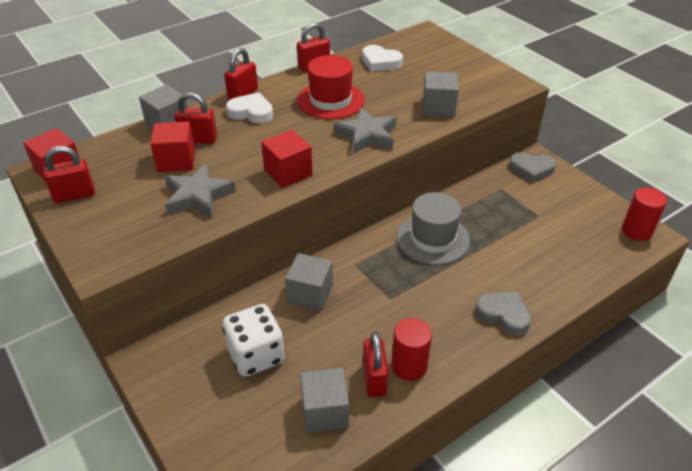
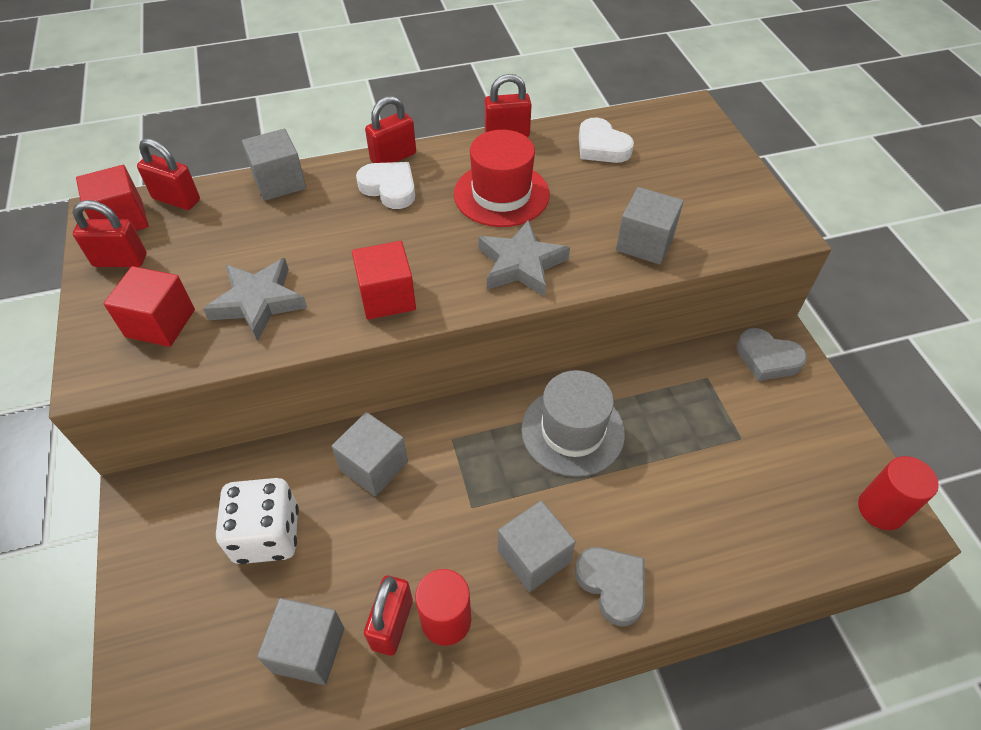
camera: 20 degrees right, 10 degrees up
(176, 160) = (261, 240): red cube -> red cube (160, 323)
(198, 140) = (303, 215): red padlock -> red padlock (176, 199)
(446, 314) = (534, 556): none -> grey cube

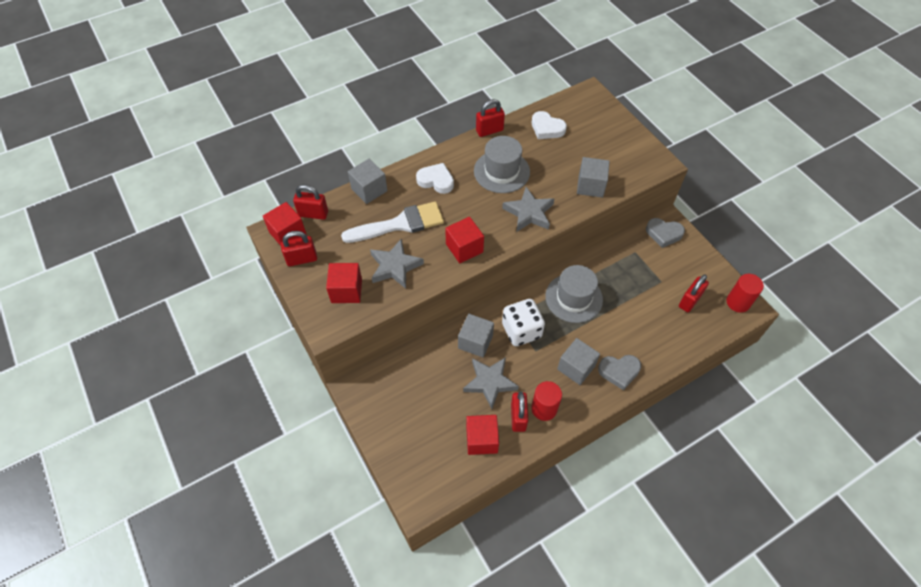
camera: 15 degrees left, 5 degrees up
(267, 535) = (434, 391): white dice -> white dice (521, 331)
(300, 240) = (400, 224): none -> white brush
(308, 650) = (481, 440): grey cube -> red cube
(368, 544) = (490, 382): none -> grey star
(393, 157) = (429, 159): red padlock -> red padlock (689, 301)
(501, 194) = (501, 171): red hat -> grey hat
(612, 585) = (619, 371): grey heart -> grey heart turned 135 degrees clockwise

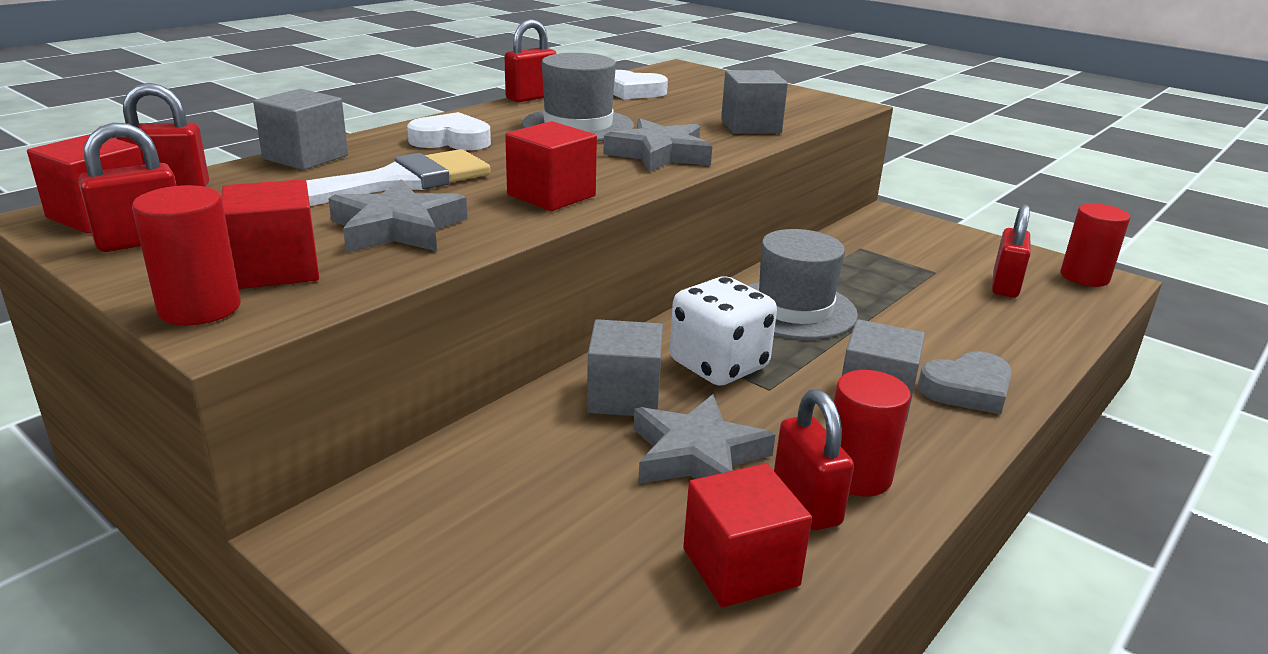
camera: 20 degrees left, 30 degrees down
(319, 313) = (200, 308): none -> red cylinder
(663, 234) = (890, 226): grey heart -> none

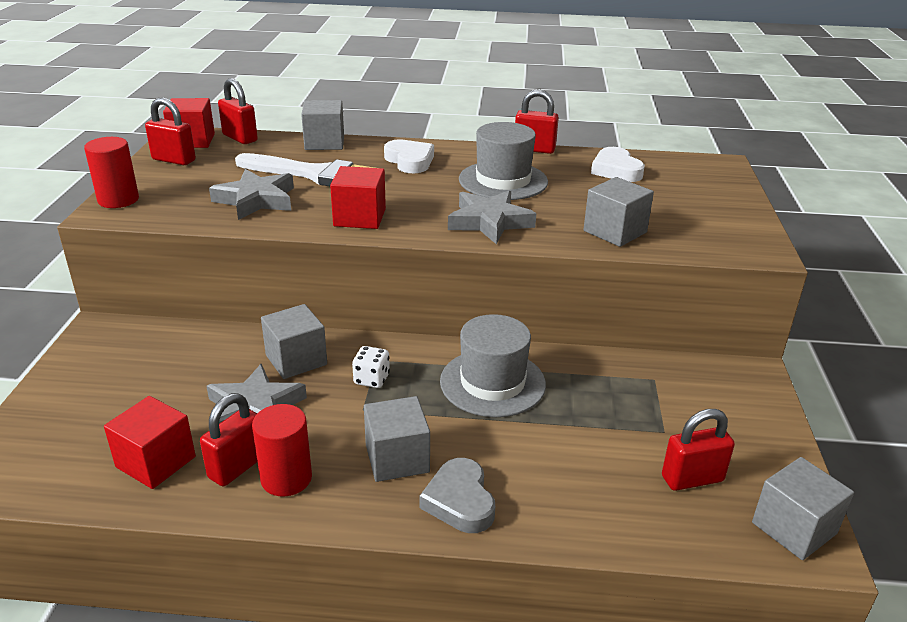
camera: 55 degrees right, 5 degrees up
(276, 269) = (175, 196): red cube -> none
(718, 365) = (371, 379): white dice -> white dice, size x0.51
(967, 389) = (460, 501): grey heart -> grey heart turned 45 degrees clockwise
(1084, 277) = (794, 528): red cylinder -> grey cube

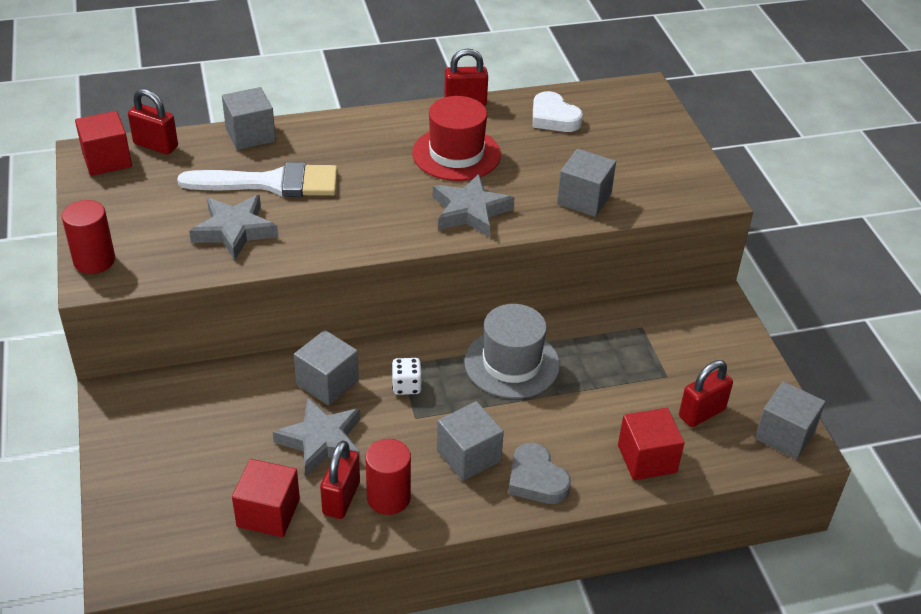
camera: 20 degrees left, 10 degrees up
(174, 160) = (108, 193): red padlock -> none
(359, 217) = (349, 231): red cube -> red cube (647, 459)
(410, 161) = (353, 144): white heart -> none
(503, 181) = (456, 154): grey hat -> red hat

